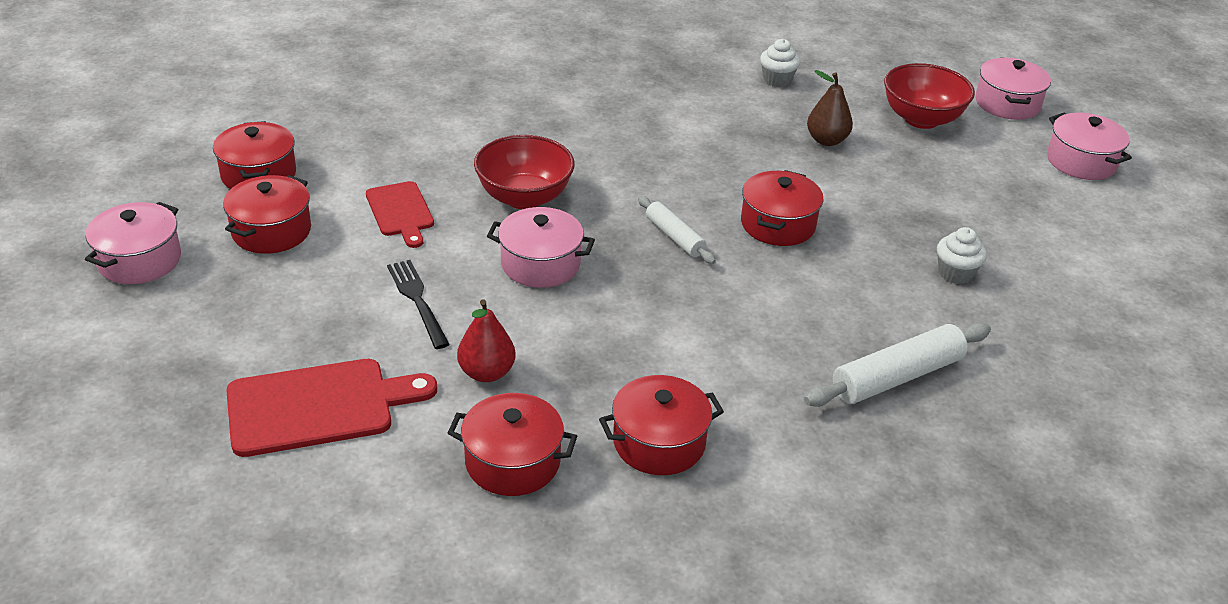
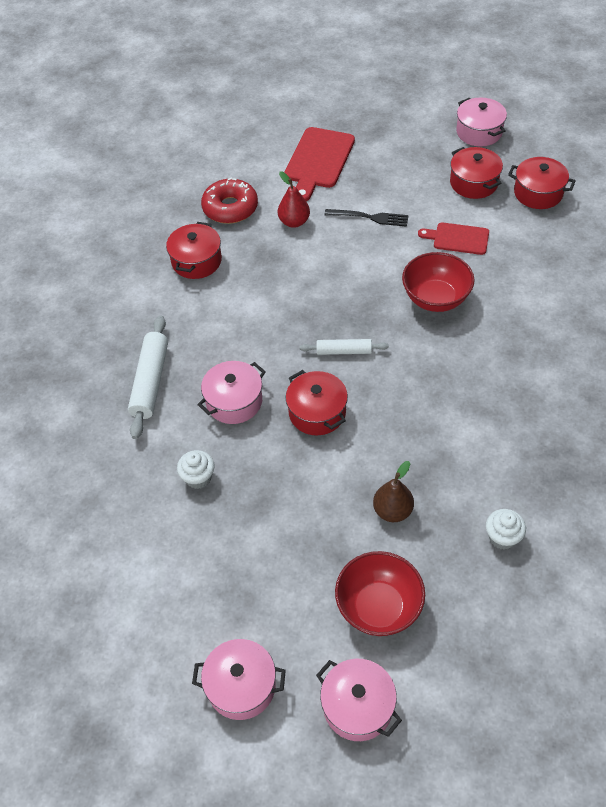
camera: 130 degrees right, 15 degrees up
(512, 462) = (230, 208): red pot -> red donut
(540, 264) = (364, 277): pink pot -> pink pot (234, 401)

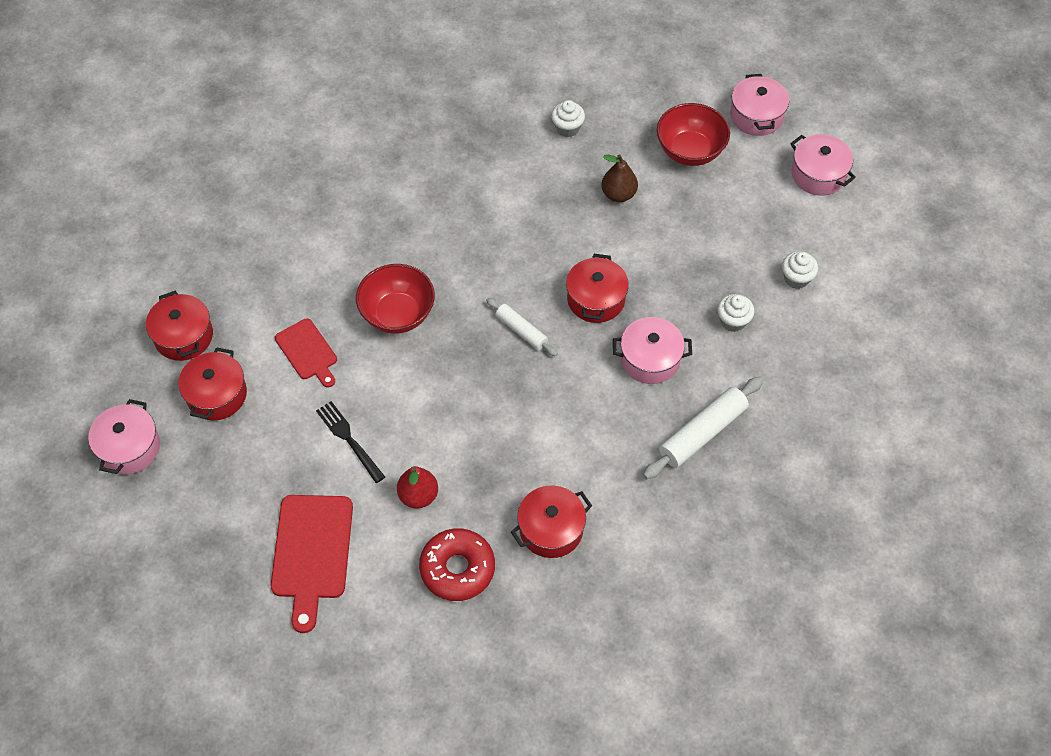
camera: 140 degrees left, 5 degrees up
(177, 556) = (796, 278): none -> white cupcake
(318, 161) = (312, 553): red cutting board -> red cutting board turned 120 degrees clockwise

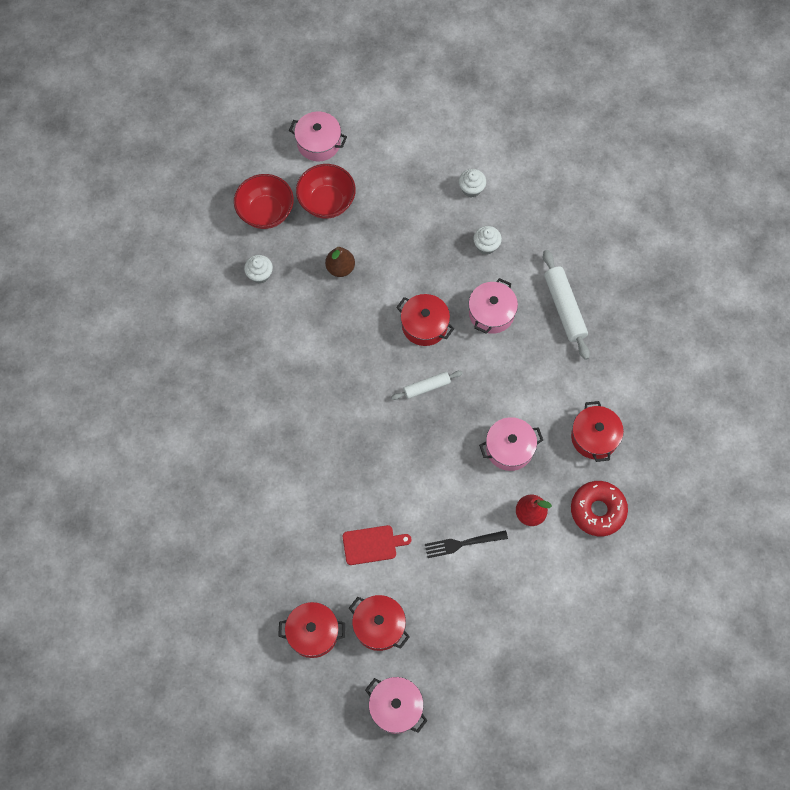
camera: 65 degrees left, 10 degrees up
(312, 553) = (543, 604): red cutting board -> none
(397, 314) = (370, 467): red bowl -> red bowl (266, 212)
(818, 174) = (392, 130): pink pot -> pink pot (509, 448)

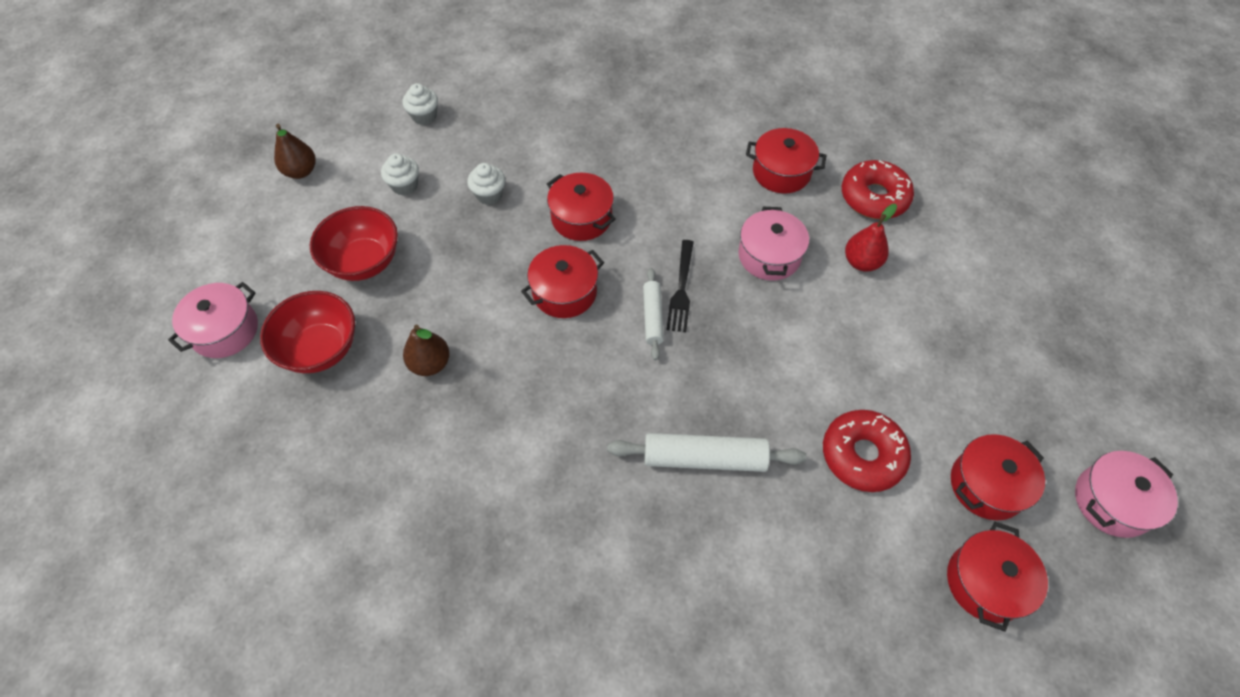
camera: 70 degrees left, 10 degrees down
(260, 275) = (381, 475): white cupcake -> white cupcake (424, 116)
(266, 212) = (286, 434): red bowl -> red bowl (364, 262)
(372, 544) = (862, 455): red cutting board -> red donut
(456, 119) = (301, 171): none -> brown pear
(462, 543) = (885, 346): black fork -> black fork (681, 289)
(491, 313) = (581, 218): pink pot -> red pot
(564, 308) = (608, 148): white rolling pin -> white rolling pin (704, 458)

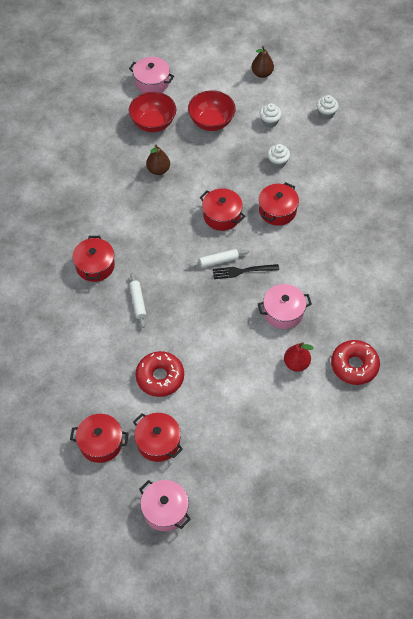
camera: 75 degrees right, 0 degrees up
(704, 458) = (138, 302): white rolling pin -> white rolling pin, size x0.60
(781, 172) = (355, 309): red pot -> red pot (95, 266)

